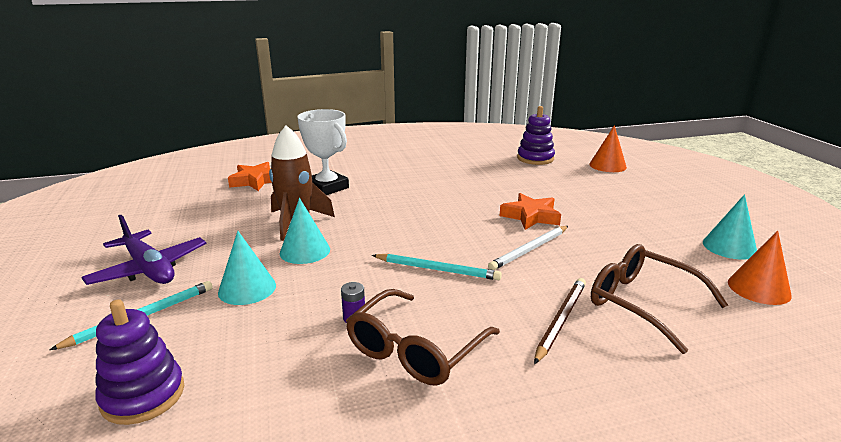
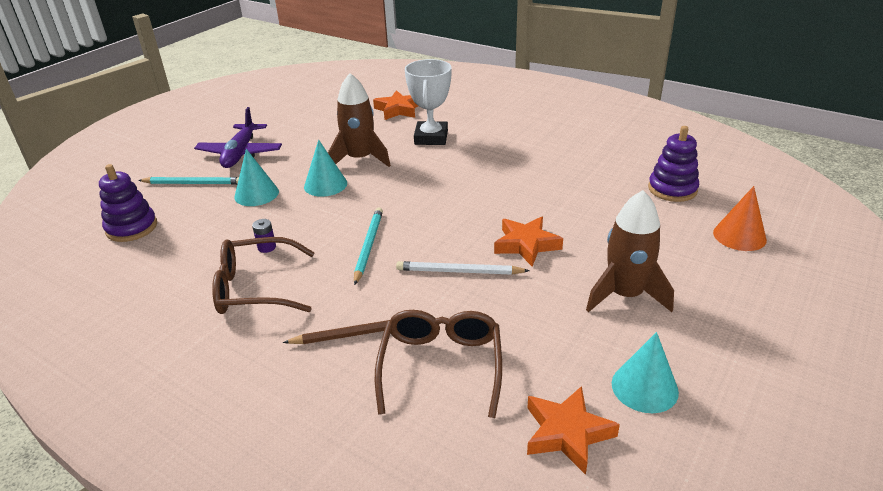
camera: 50 degrees right, 10 degrees up
(437, 269) = (368, 246): turquoise pencil -> turquoise pencil turned 150 degrees counterclockwise
(628, 213) = (625, 295): none -> brown rocket
(758, 288) = (567, 433): orange cone -> orange star

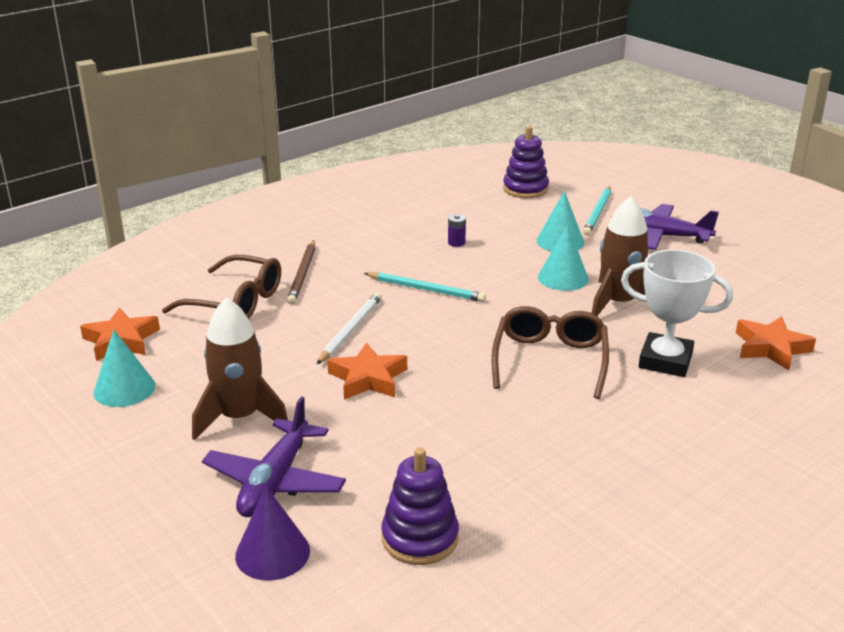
camera: 105 degrees right, 5 degrees down
(256, 288) = (396, 236): brown glasses -> brown glasses (550, 360)
(678, 254) = (275, 481): none -> purple plane
(739, 236) = (272, 553): orange cone -> purple cone

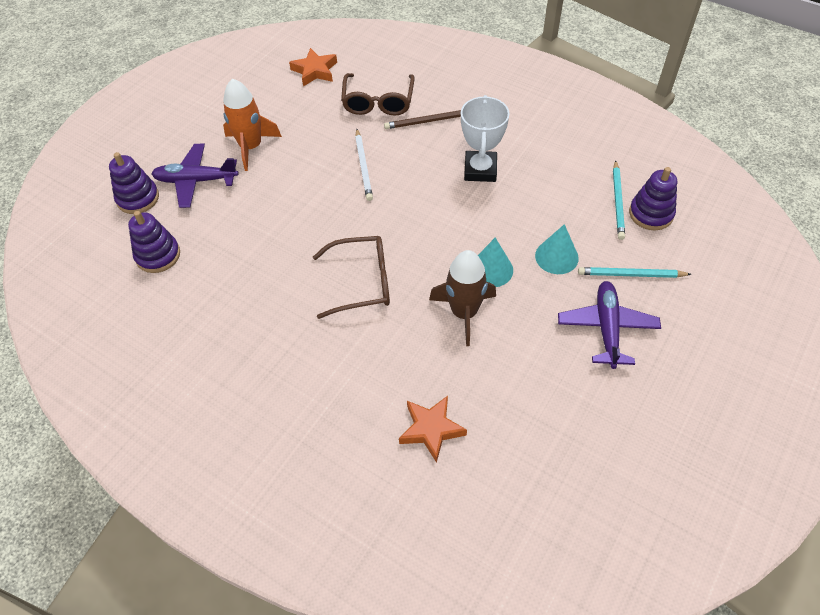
camera: 75 degrees right, 25 degrees up
(124, 389) = (266, 91): turquoise cone -> none
(240, 417) = (251, 147): brown rocket -> orange rocket
(272, 553) = (138, 198): purple cone -> purple stacking toy
(350, 330) = (363, 166): white pencil -> white pencil turned 75 degrees clockwise
(368, 378) = (308, 191): orange star -> none
(426, 289) = (435, 191): turquoise pencil -> turquoise pencil (618, 202)
(456, 243) = (519, 191): purple battery -> none
(665, 361) = (385, 354): white trophy -> white trophy (480, 170)

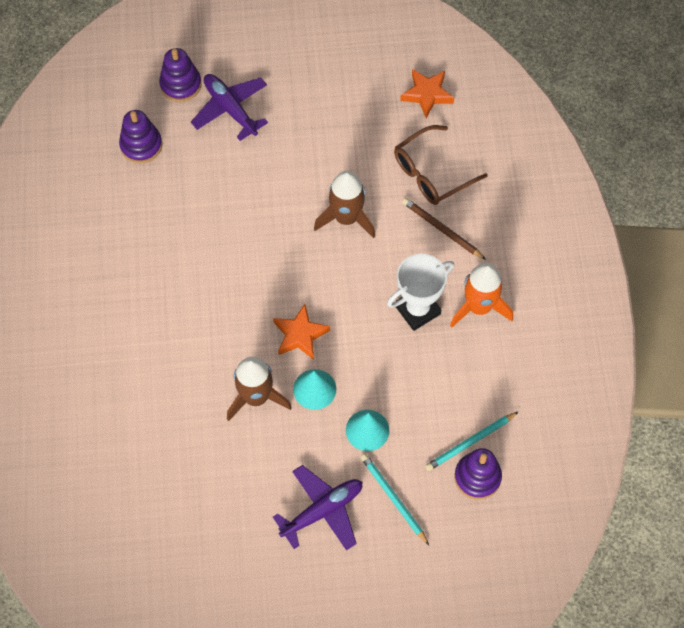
camera: 50 degrees right, 10 degrees up
(251, 147) = (297, 118): orange rocket -> orange rocket (479, 307)
(362, 282) = (228, 304): brown glasses -> none
(363, 166) = (346, 218): white pencil -> brown rocket
(431, 429) = (137, 443): orange star -> orange star (300, 335)

